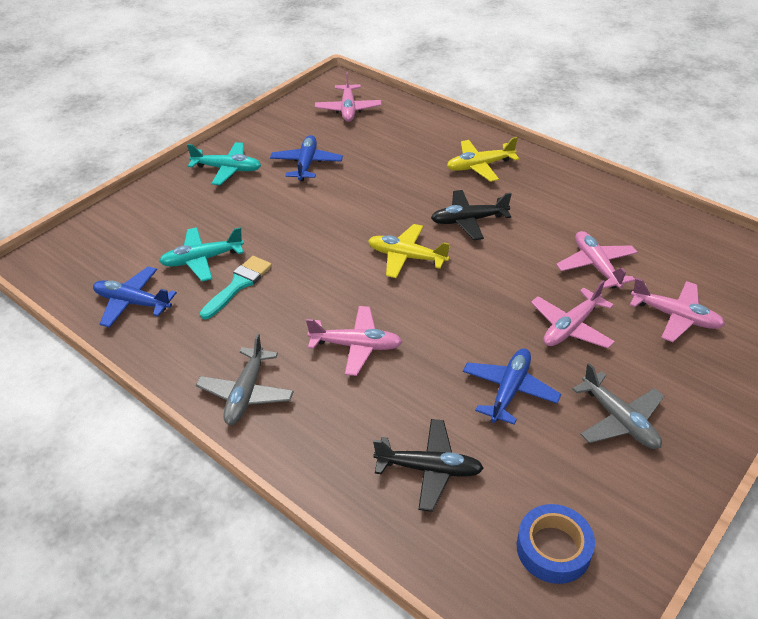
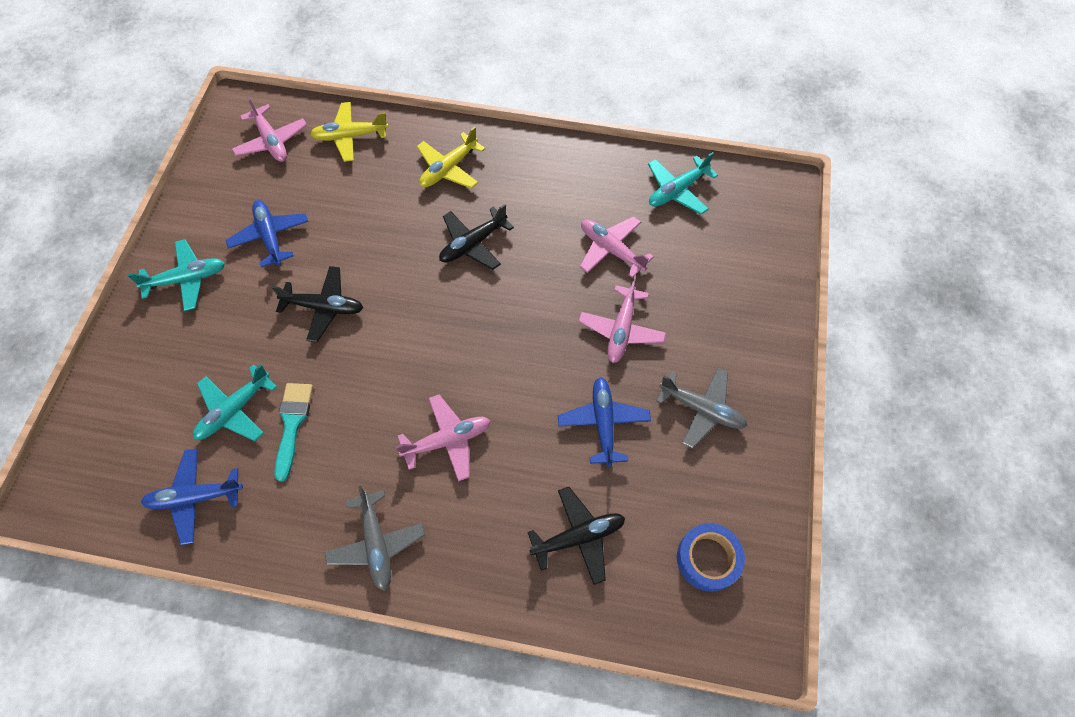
camera: 30 degrees left, 20 degrees up
(316, 220) = (324, 307): none -> black plane
(406, 257) = (438, 315): yellow plane -> yellow plane (350, 136)
(675, 316) = (698, 278): pink plane -> none
(690, 245) = (677, 190): none -> turquoise plane

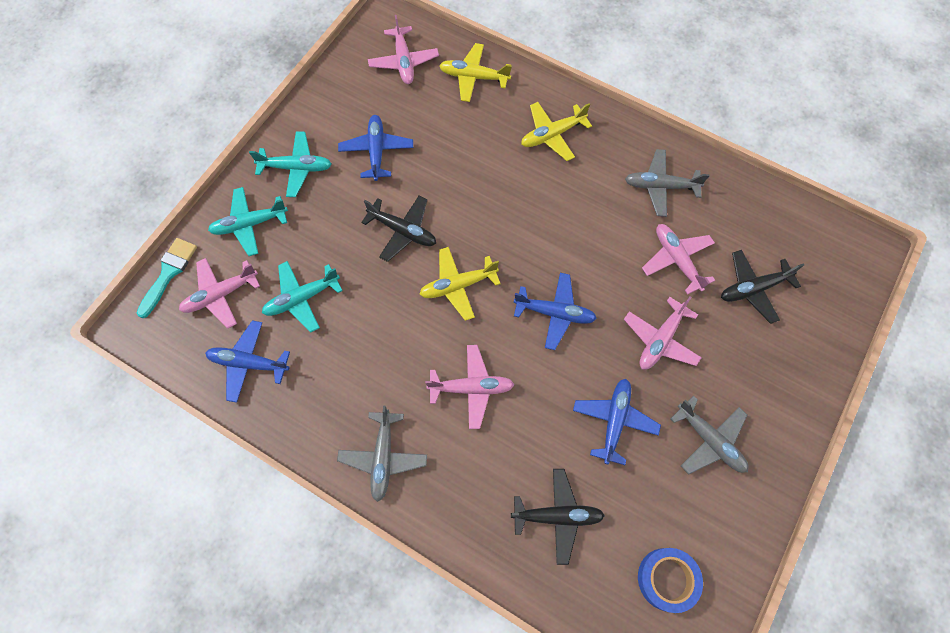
camera: 20 degrees right, 5 degrees up
(140, 436) = (221, 295): none -> pink plane
(292, 424) = (345, 327): turquoise brush -> turquoise brush (168, 273)
(400, 343) = (458, 285): none -> yellow plane
(473, 244) = (551, 214): black plane -> black plane (753, 288)
(508, 338) = (555, 313): none -> blue plane
(571, 186) = (660, 186): none -> grey plane
(677, 190) = (760, 222): turquoise plane -> turquoise plane (249, 224)

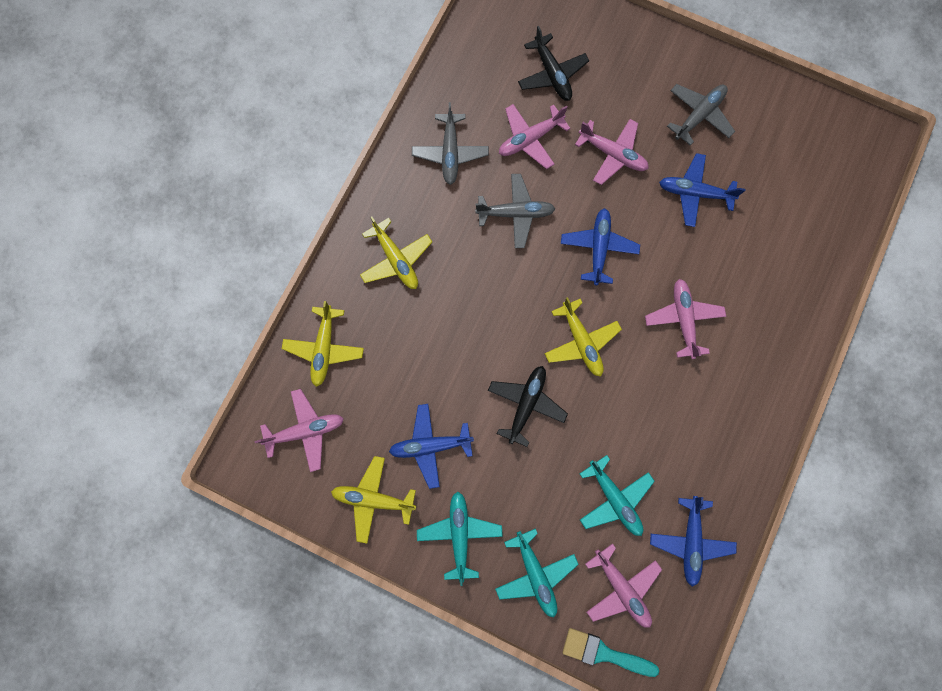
camera: 95 degrees left, 10 degrees up
(338, 106) = (373, 498): none -> yellow plane
(383, 457) = (759, 393): grey plane -> grey plane (515, 213)
(557, 516) = (783, 238): black plane -> none
(667, 579) = (817, 151): blue tape -> none

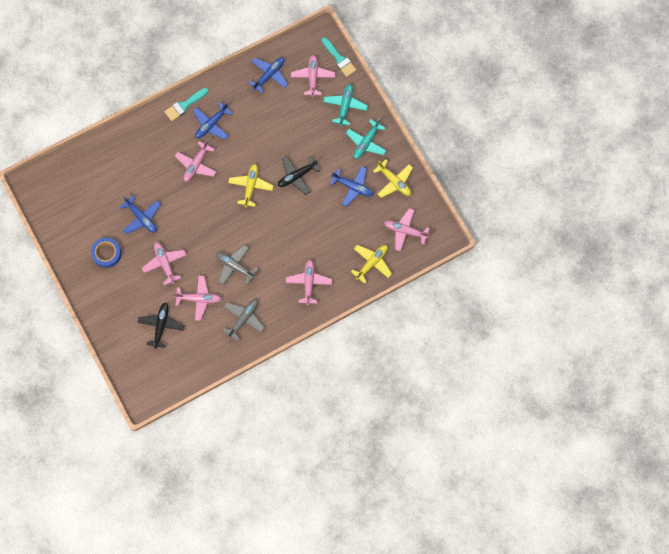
camera: 145 degrees left, 5 degrees down
(396, 259) = (309, 283): yellow plane -> pink plane
(598, 248) = (208, 223): blue plane -> blue plane (211, 124)
(614, 498) = (288, 112): turquoise plane -> none
(698, 116) = (107, 254): grey plane -> blue tape
(774, 397) = (184, 105): none -> turquoise brush

